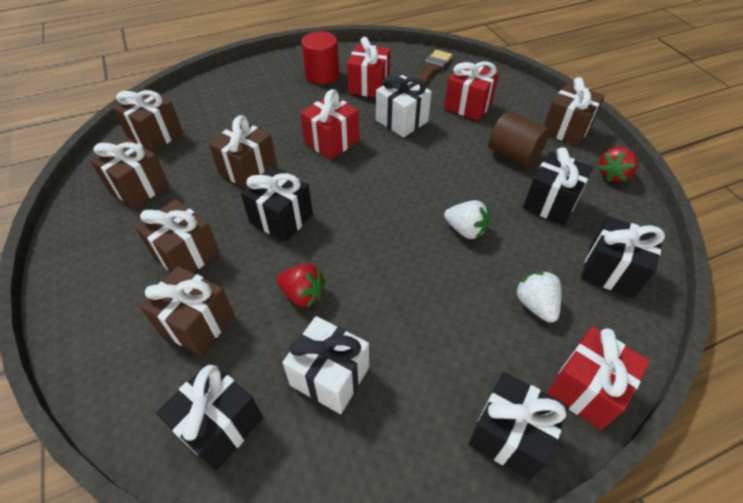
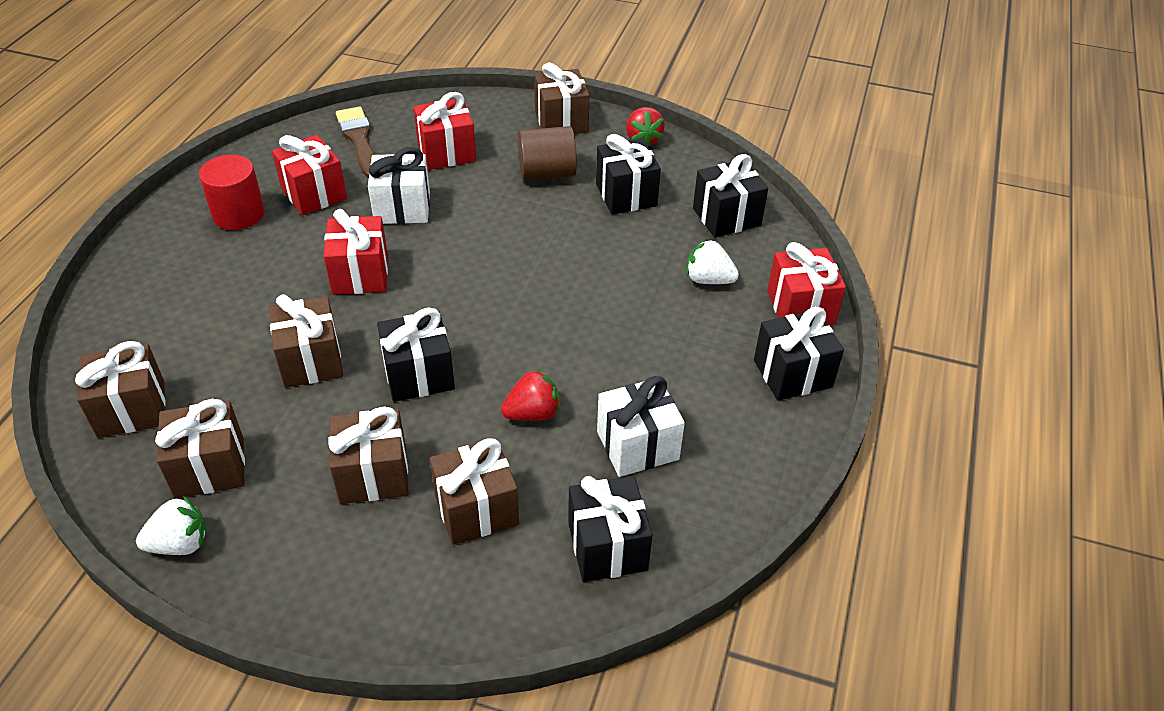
camera: 50 degrees left, 5 degrees down
(465, 230) = (590, 264): white strawberry -> white strawberry (180, 544)

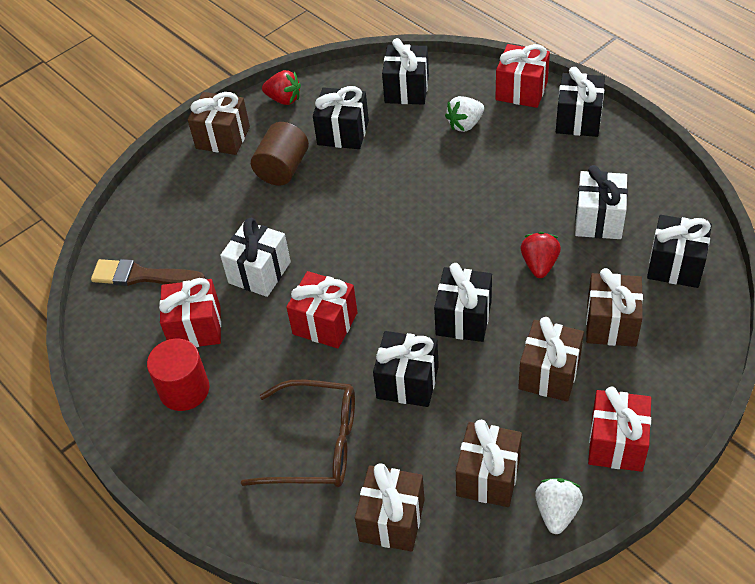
camera: 55 degrees left, 5 degrees up
(206, 322) = (315, 444): none -> brown glasses
(311, 361) = (407, 382): brown gift -> black gift
(446, 152) = (207, 222): red gift -> red gift (616, 443)

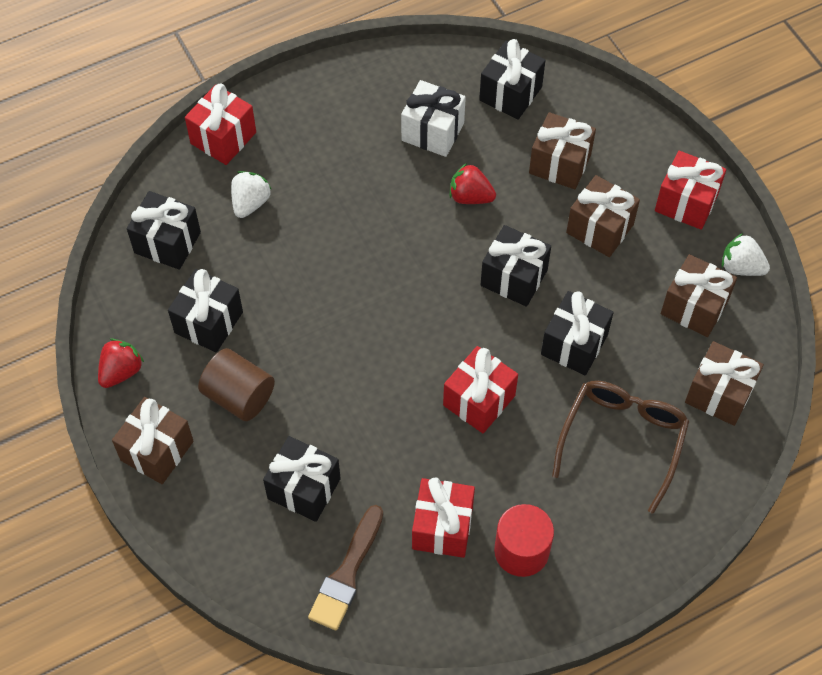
camera: 80 degrees left, 10 degrees up
(259, 272) = (387, 449): white gift -> none
(465, 124) = (250, 203): white strawberry -> white strawberry turned 135 degrees counterclockwise
(578, 120) = (290, 103): black gift -> black gift (304, 488)

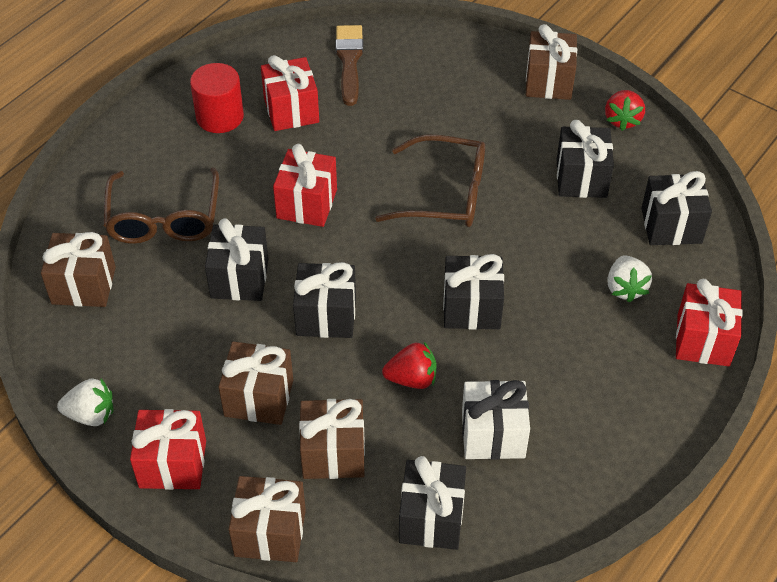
camera: 155 degrees right, 10 degrees down
(239, 396) = (513, 137): brown cylinder -> none
(304, 488) = (416, 97): black gift -> black gift (471, 308)
(344, 357) = (445, 194): none -> brown glasses
(694, 307) = (131, 355): brown gift -> brown gift (270, 533)

